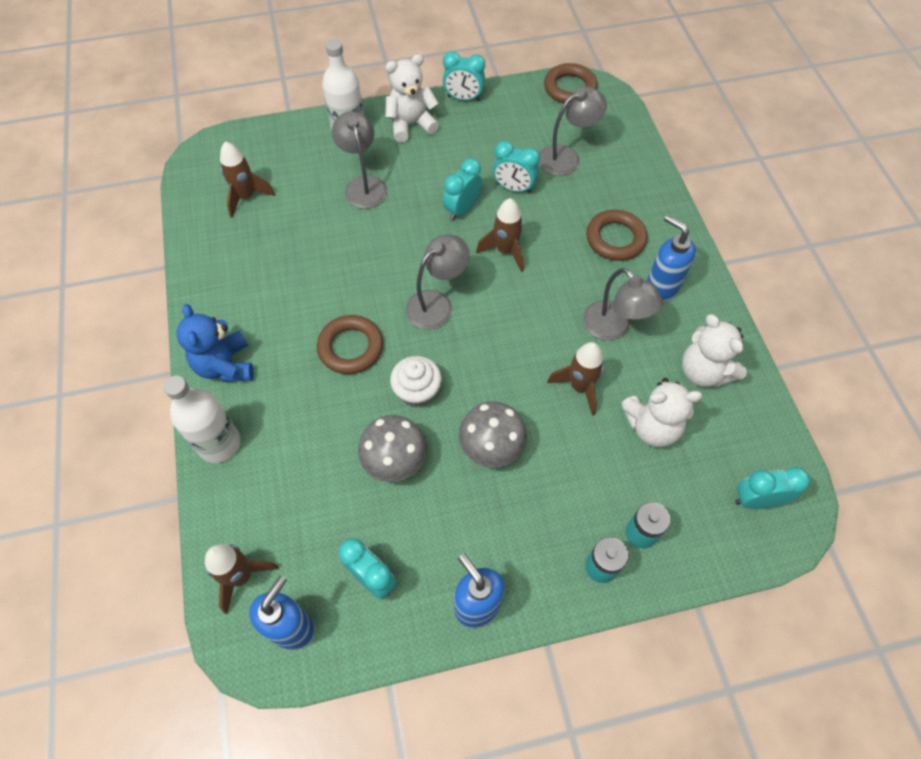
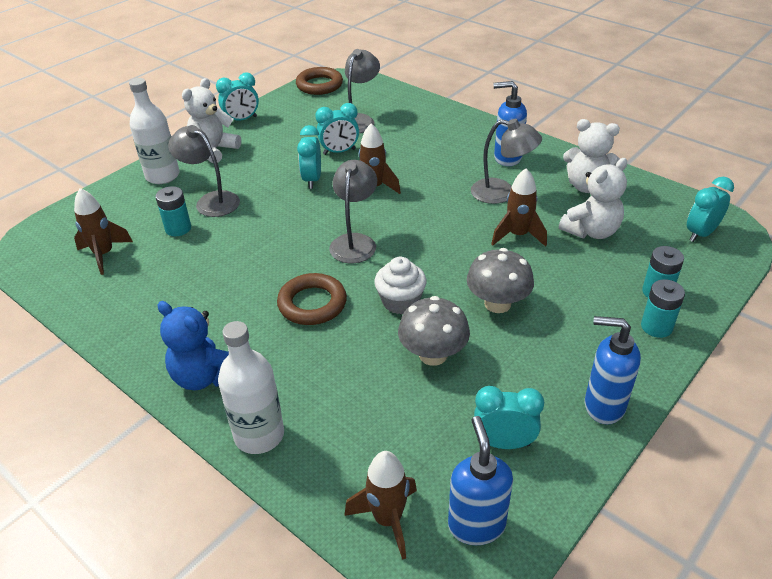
camera: 35 degrees left, 20 degrees down
(317, 202) = (178, 228): none -> turquoise battery
(615, 239) = (445, 147): brown ring -> none

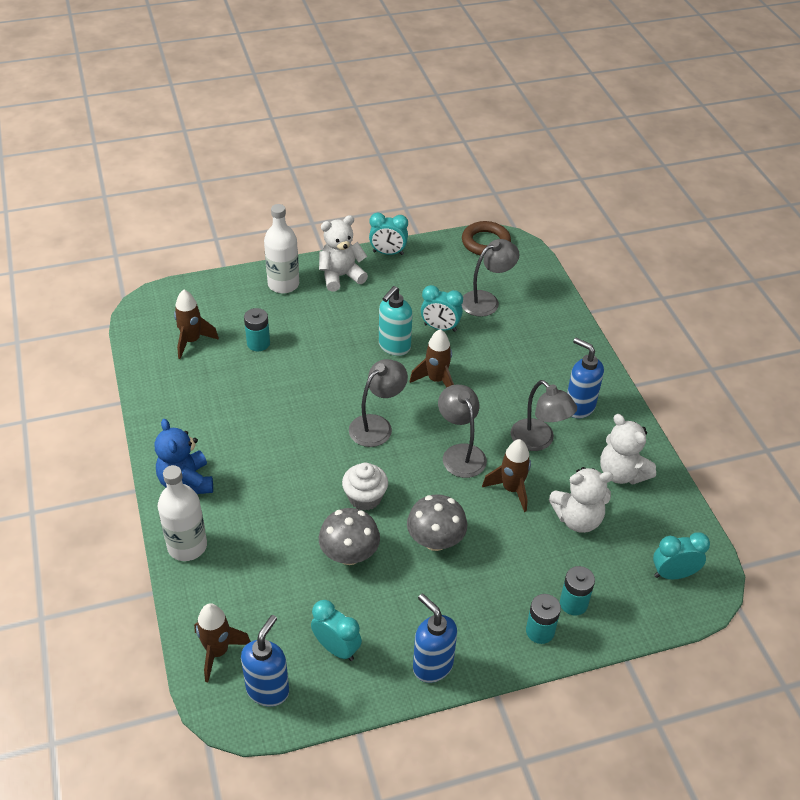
camera: 30 degrees right, 5 degrees up
(211, 201) = (301, 328): grey lamp -> grey lamp (460, 453)
(312, 180) = (394, 347): turquoise clock -> turquoise soap dispenser
(312, 304) = (301, 464): brown ring -> none

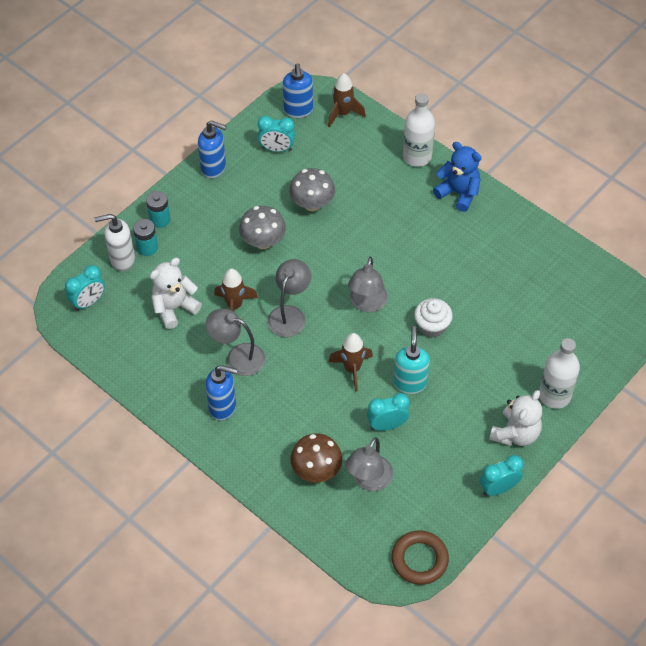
camera: 150 degrees right, 10 degrees up
(192, 341) = (568, 298): brown rocket -> none
(258, 343) = (517, 325): turquoise battery -> none
(365, 498) = (332, 245): white cupcake -> white cupcake (432, 326)
(460, 453) = (289, 314): grey lamp -> grey lamp turned 105 degrees counterclockwise
(525, 326) = (316, 470): none -> brown mushroom
(611, 604) = (122, 259): none -> white soap dispenser
(621, 473) = (160, 363): white teddy bear -> none

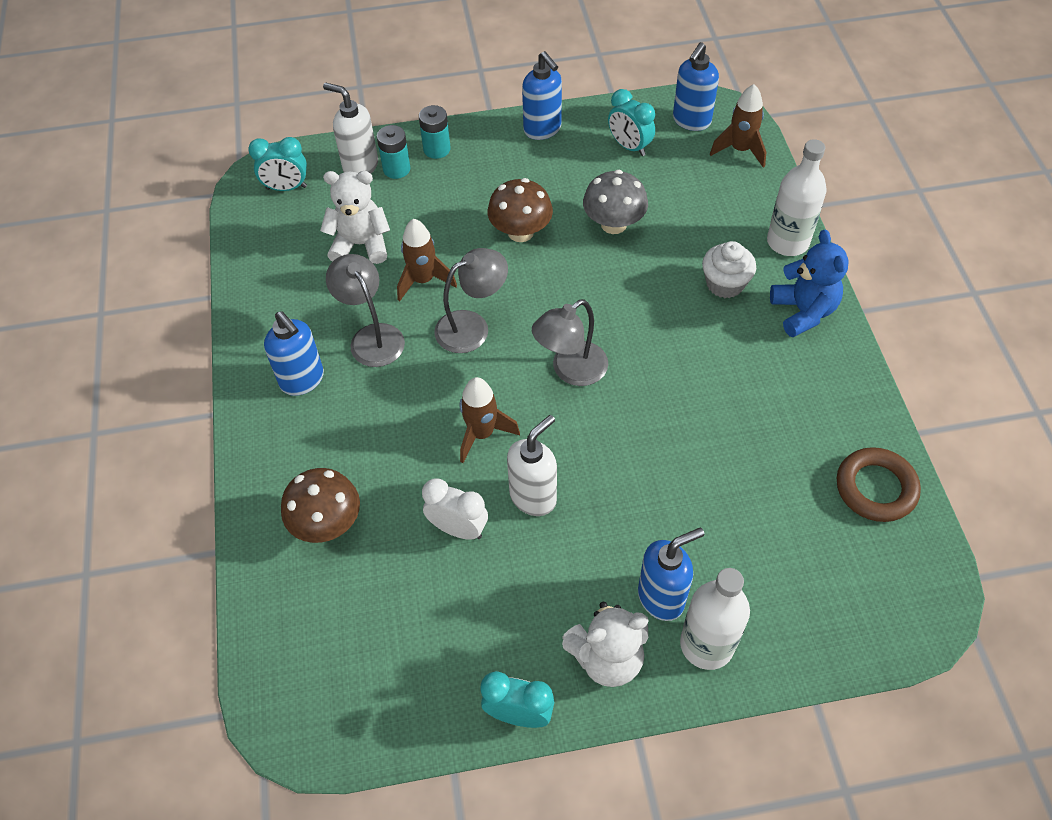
camera: 40 degrees right, 0 degrees up
(263, 241) = (520, 232): grey mushroom -> brown mushroom
(369, 481) = (372, 581): grey lamp -> none
(387, 425) = (458, 529): turquoise clock -> white clock
(410, 383) = (533, 497): turquoise soap dispenser -> white soap dispenser
(419, 559) = (333, 730): brown ring -> brown ring (875, 488)
(432, 326) = (624, 446): white cupcake -> white cupcake (725, 284)
(515, 388) = (661, 597): none -> blue soap dispenser

